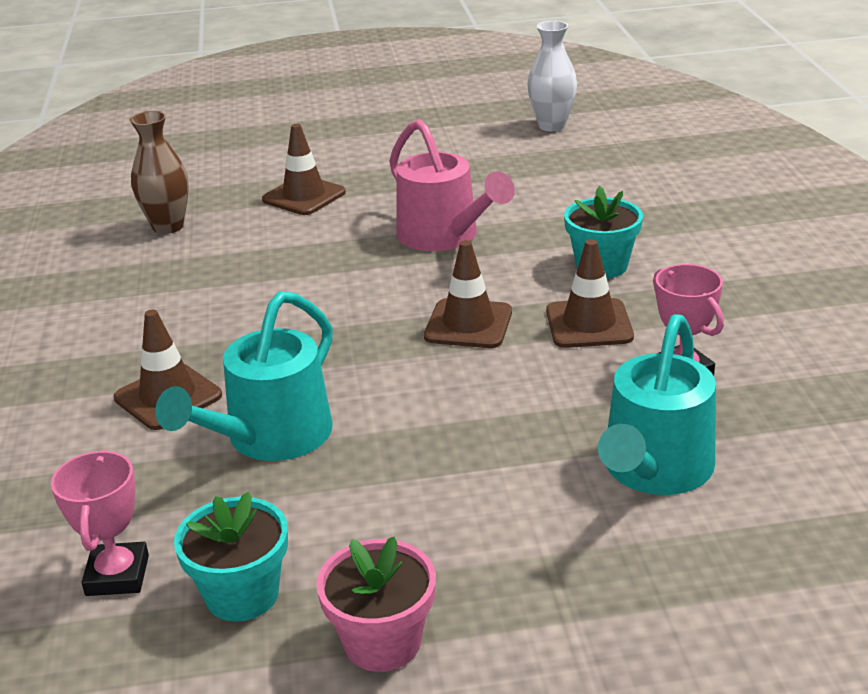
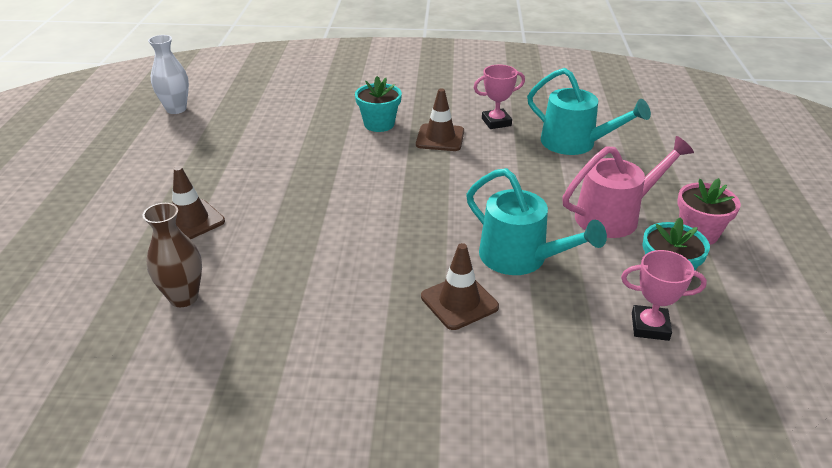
camera: 80 degrees left, 5 degrees up
(444, 236) = (305, 168): pink watering can -> pink watering can (614, 216)
(468, 324) = (421, 174): brown traffic cone -> none

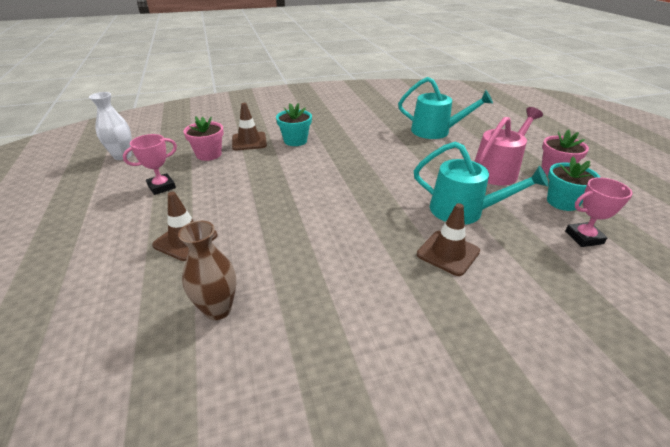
camera: 20 degrees left, 0 degrees up
(268, 124) = (209, 154): none -> pink flower pot
(440, 138) = (345, 142): brown traffic cone -> brown traffic cone (249, 141)
(496, 122) = (375, 127): pink trophy -> pink trophy (161, 187)

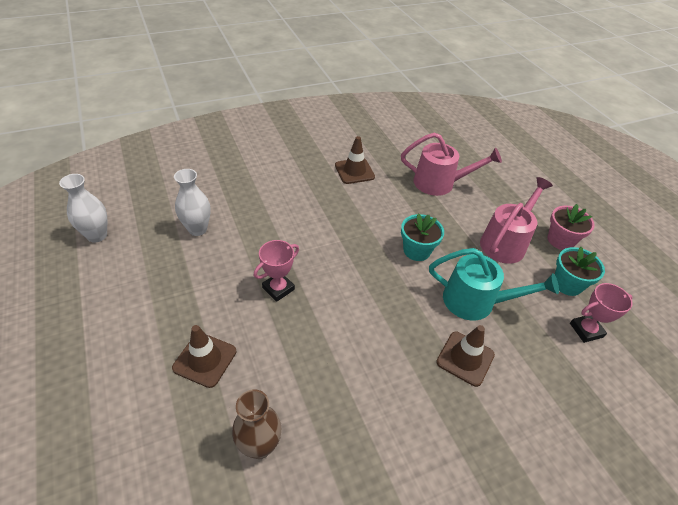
camera: 10 degrees left, 10 degrees up
(161, 187) = (157, 283): pink trophy -> pink trophy (278, 288)
(209, 154) = (197, 229): pink flower pot -> white vase
(249, 141) = (239, 206): brown traffic cone -> brown traffic cone (354, 171)
(295, 141) = (290, 203): turquoise flower pot -> turquoise flower pot (416, 250)
(436, 131) = (439, 183): turquoise watering can -> pink watering can

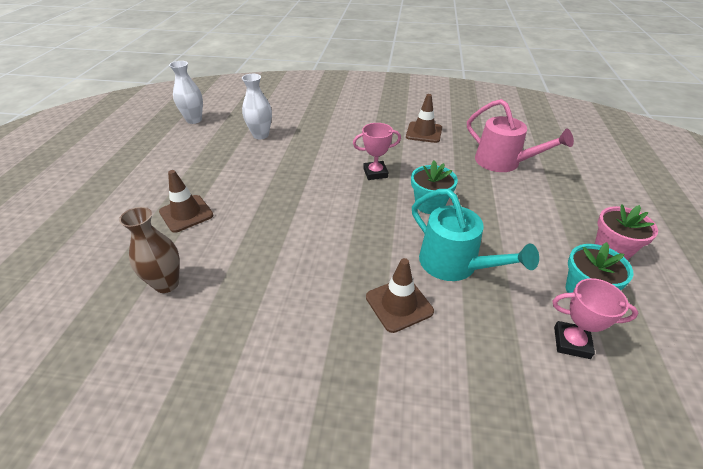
camera: 35 degrees right, 5 degrees down
(278, 288) = (282, 190): pink trophy -> pink trophy (375, 173)
(505, 242) = (537, 229): pink watering can -> none

